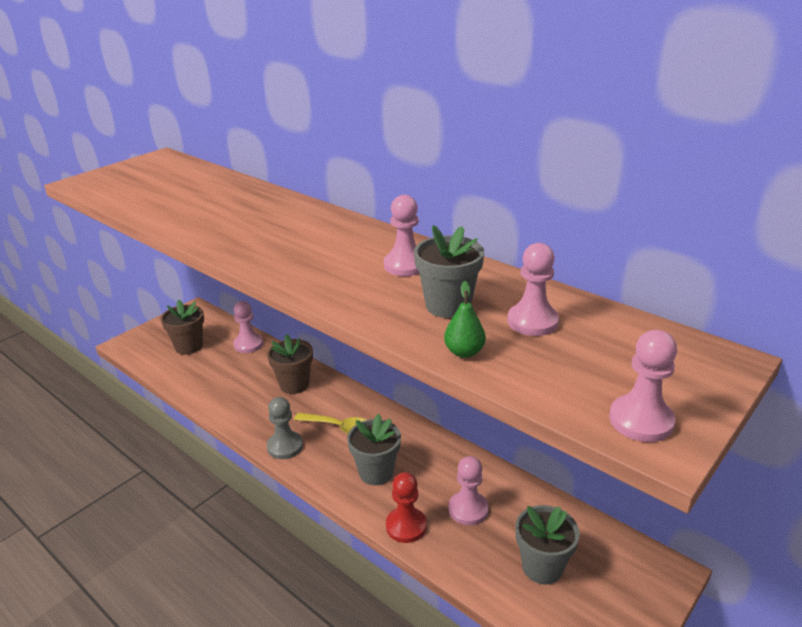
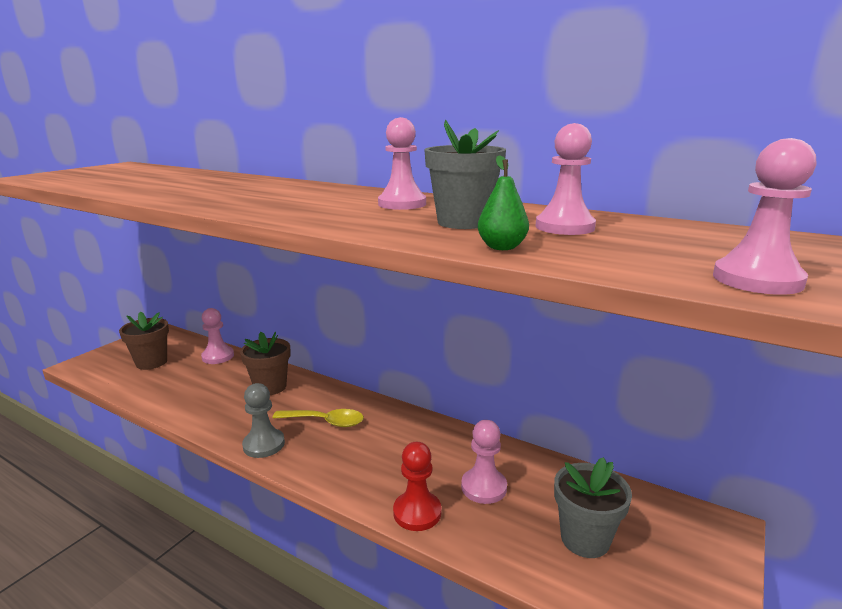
camera: 10 degrees left, 10 degrees down
(376, 472) = (372, 460): grey flower pot -> none

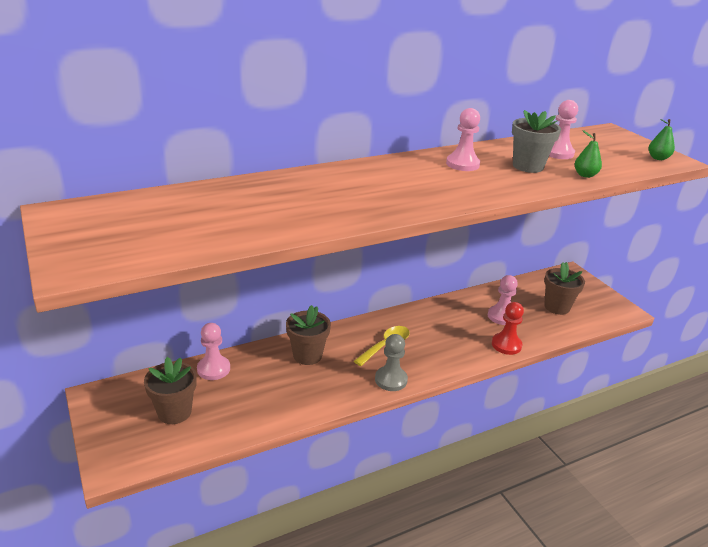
camera: 60 degrees left, 10 degrees up
(585, 539) = (557, 307): grey flower pot -> brown flower pot
(757, 280) = (658, 158): pink pawn -> green pear

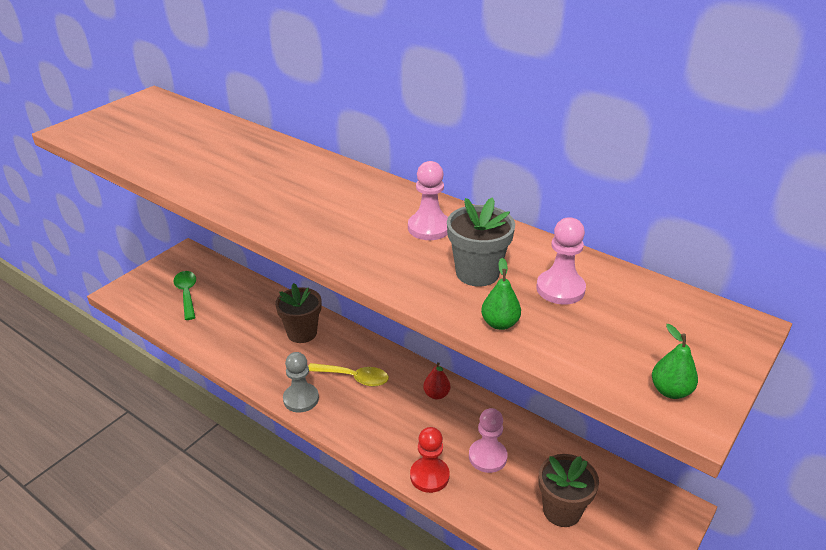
camera: 65 degrees right, 5 degrees up
(174, 412) = (187, 294): brown flower pot -> green spoon
(213, 369) = (249, 290): pink pawn -> none
(430, 315) = (436, 394): none -> red pear

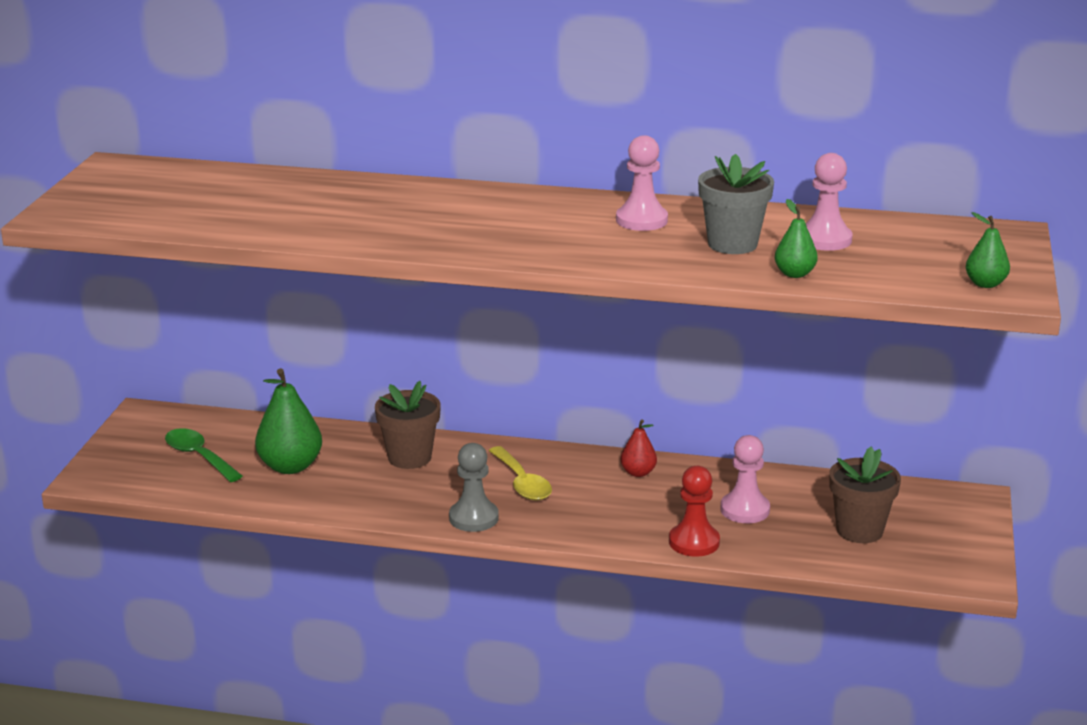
camera: 25 degrees left, 10 degrees down
(229, 318) = (290, 466): none -> green pear
(354, 378) = (522, 483): yellow spoon -> yellow spoon turned 75 degrees clockwise

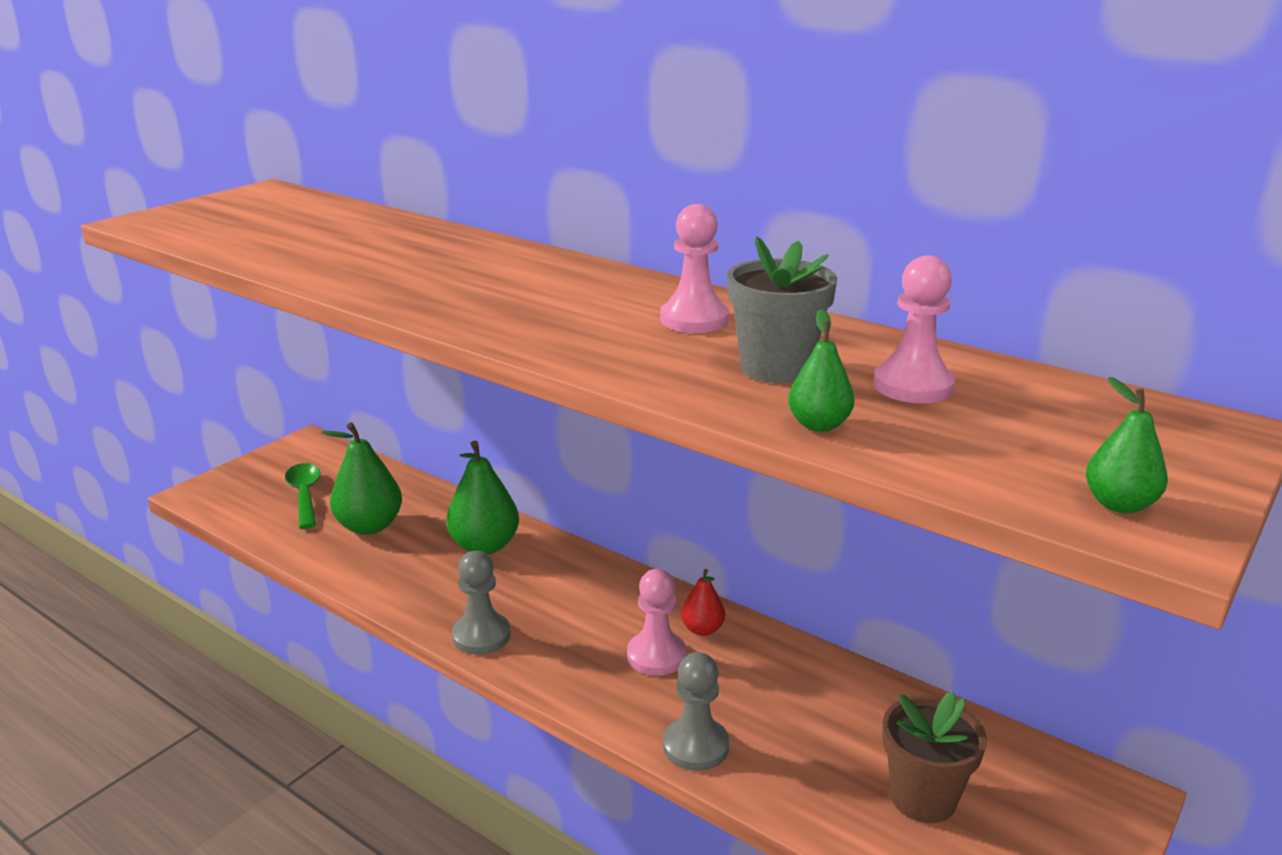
camera: 25 degrees right, 0 degrees up
(409, 457) = (485, 546): brown flower pot -> green pear
(522, 483) = (568, 606): yellow spoon -> none
(694, 542) = (695, 746): red pawn -> grey pawn
(745, 510) = (791, 718): pink pawn -> pink pawn (656, 656)

